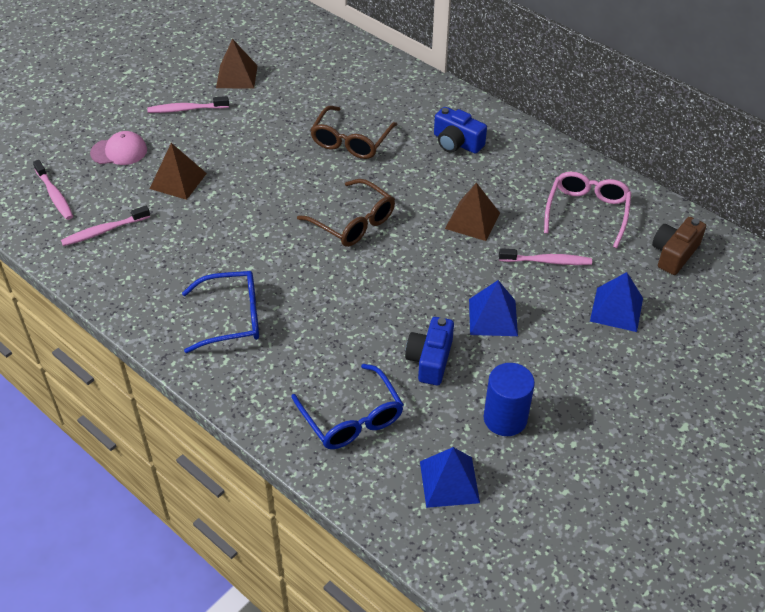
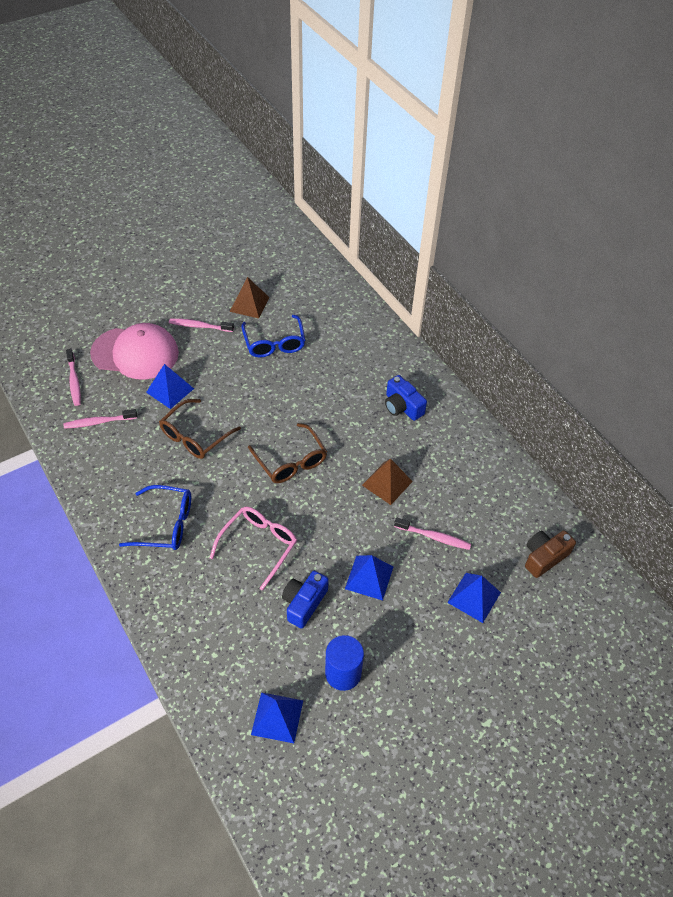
camera: 15 degrees right, 5 degrees up
(119, 151) = (135, 353): pink cap -> pink cap, size x1.95
(178, 181) = (170, 390): brown pyramid -> blue pyramid
(351, 141) = (317, 385): brown glasses -> brown glasses (195, 436)
(352, 418) = (223, 638): blue glasses -> blue glasses (274, 343)
(587, 212) = (485, 499): pink glasses -> pink glasses (259, 545)

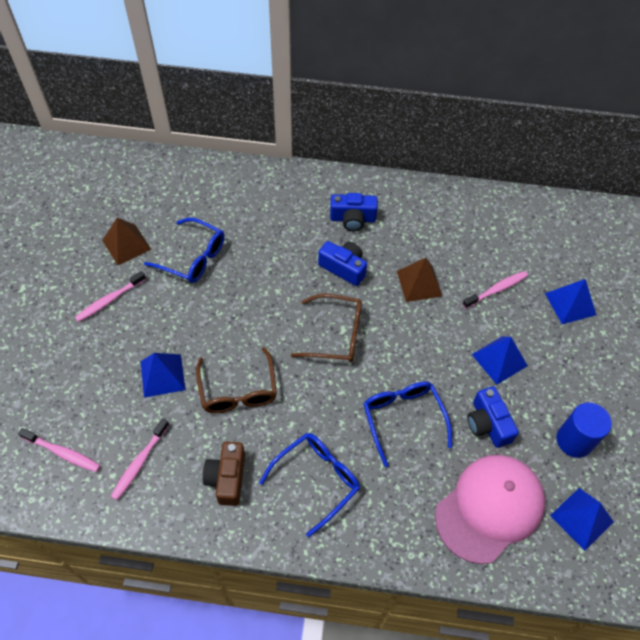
camera: 50 degrees left, 5 degrees up
(135, 353) = (85, 375): pink cap -> pink cap (489, 508)
(259, 545) = (403, 419): pink glasses -> blue glasses
(353, 429) = (343, 268): none -> blue camera
(544, 557) = (569, 236): brown camera -> brown camera (227, 478)

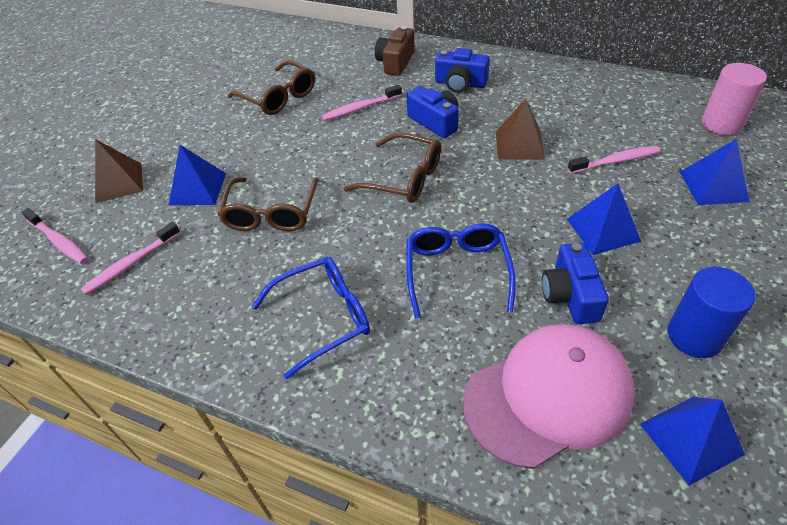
camera: 20 degrees right, 10 degrees down
(109, 300) = (180, 121): pink toothbrush -> pink toothbrush (360, 108)
(126, 245) = (219, 81): brown pyramid -> brown pyramid (118, 182)
(193, 257) = (278, 97): blue glasses -> brown glasses
(227, 478) = (218, 296): brown camera -> brown camera (395, 62)
(568, 237) = (721, 124): none -> pink cylinder

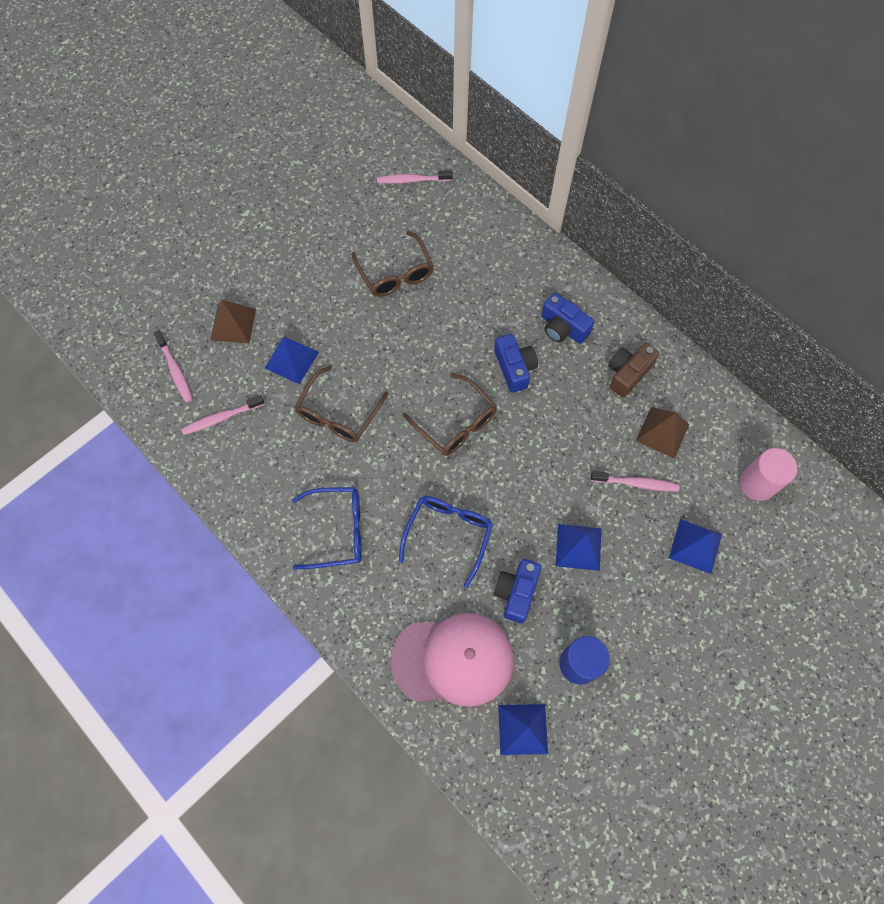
camera: 20 degrees right, 20 degrees up
(360, 108) = (459, 321): pink toothbrush -> pink toothbrush (412, 180)
(395, 62) = (520, 270): brown camera -> brown camera (627, 373)
(519, 144) = (569, 428): brown pyramid -> brown pyramid (662, 432)

